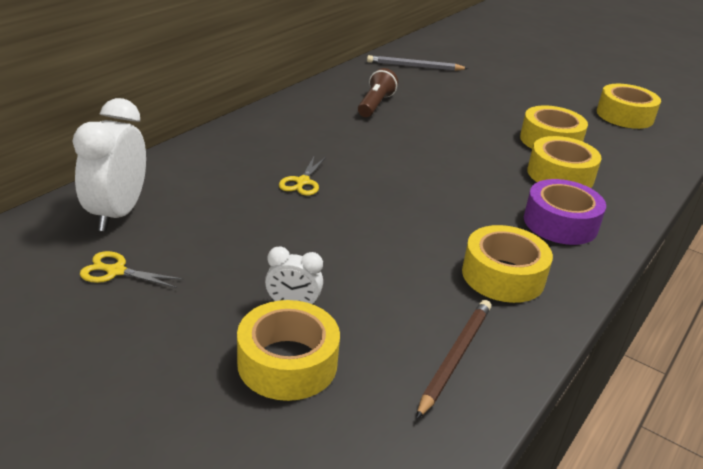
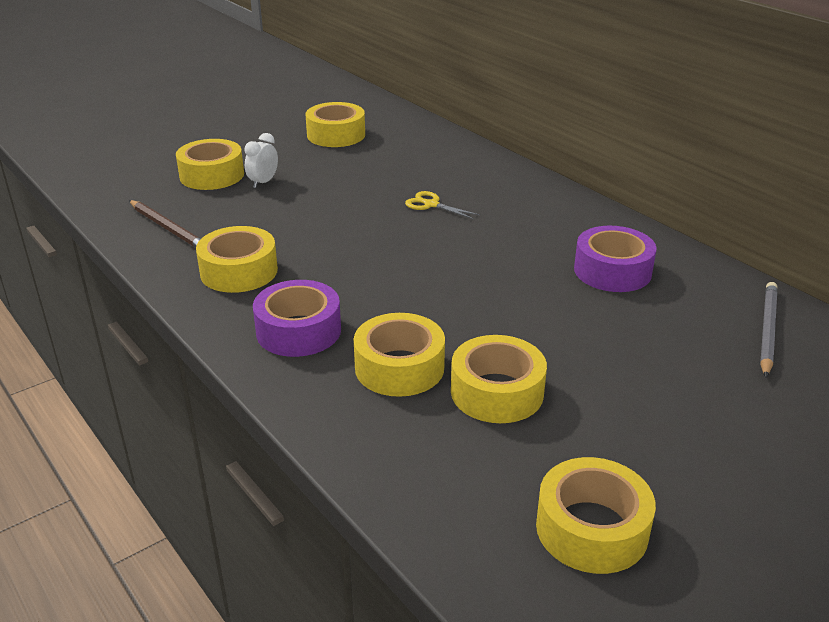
camera: 110 degrees right, 0 degrees up
(115, 271) = (336, 135): yellow scissors -> yellow tape
(117, 214) = (406, 136): white clock -> none
(375, 105) = (612, 271): brown flashlight -> purple tape

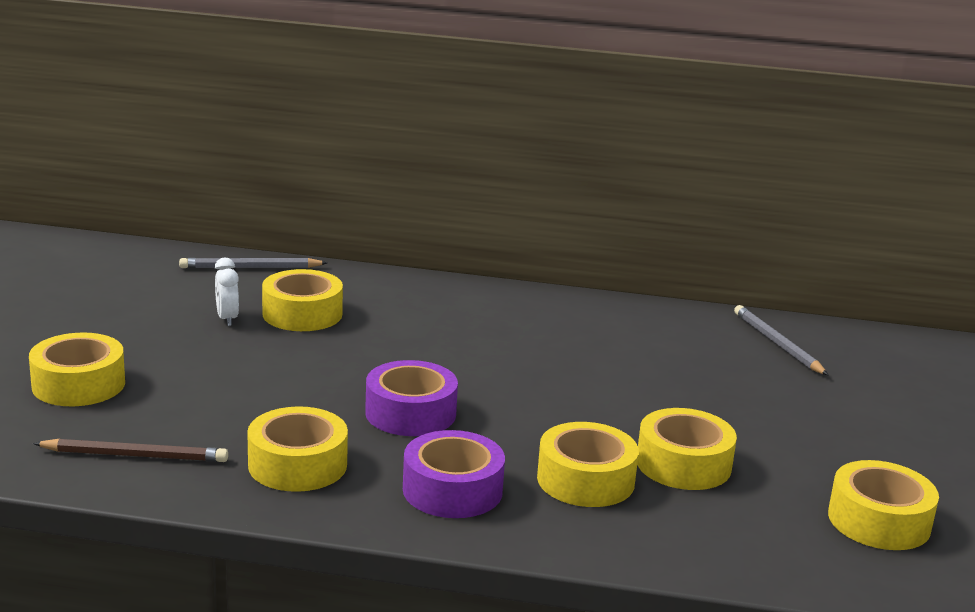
camera: 45 degrees left, 10 degrees down
(263, 182) = (158, 372): white clock -> white clock (227, 319)
(336, 135) = (150, 297): yellow tape -> yellow tape (302, 314)
(427, 133) = (250, 268): none -> grey pencil
(431, 204) = (375, 335): yellow scissors -> none
(612, 271) = (615, 339): purple tape -> purple tape (410, 413)

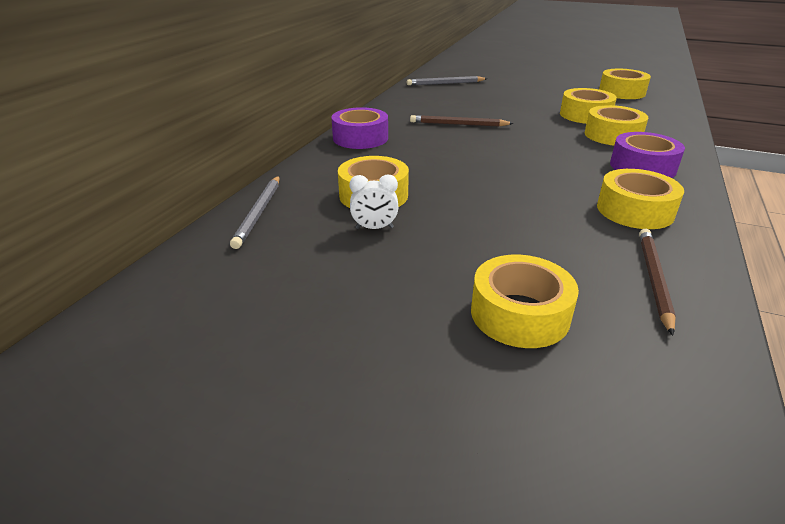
camera: 75 degrees left, 10 degrees up
(410, 413) = (545, 170): purple tape -> purple tape (360, 138)
(563, 356) = (458, 124): none -> brown pencil

